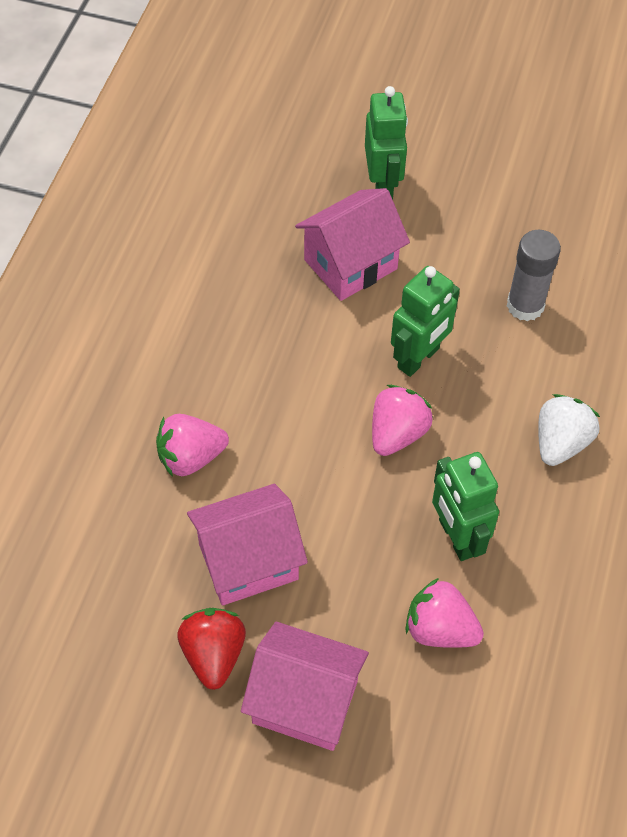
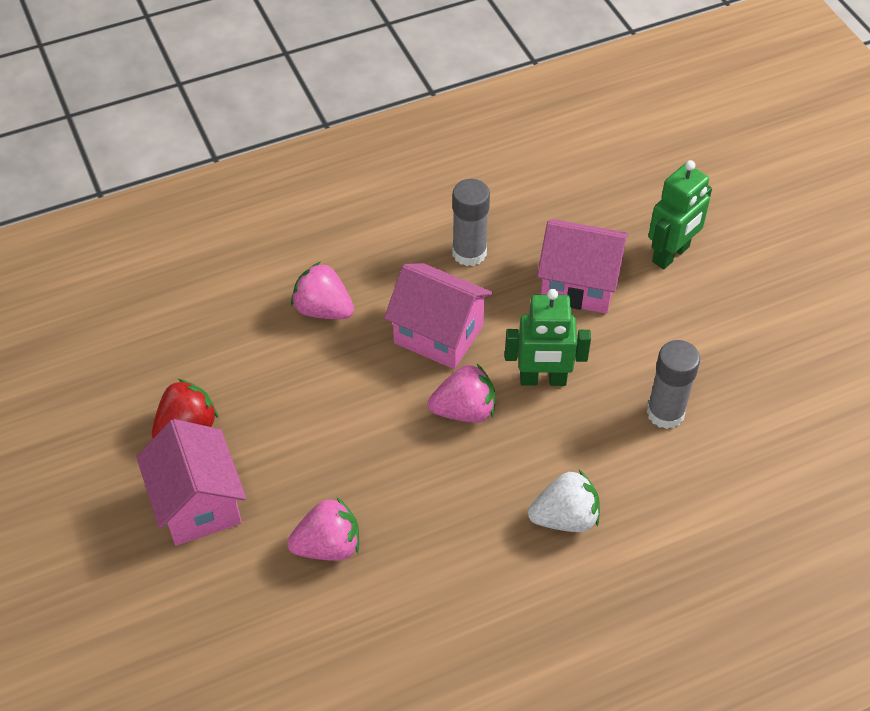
camera: 50 degrees right, 5 degrees down
(241, 310) = (469, 253): none -> grey glue stick
(248, 561) = (274, 397): pink house -> pink house (438, 334)
(440, 629) = (328, 546): pink strawberry -> pink strawberry turned 90 degrees clockwise
(457, 537) = (414, 506): green robot -> none

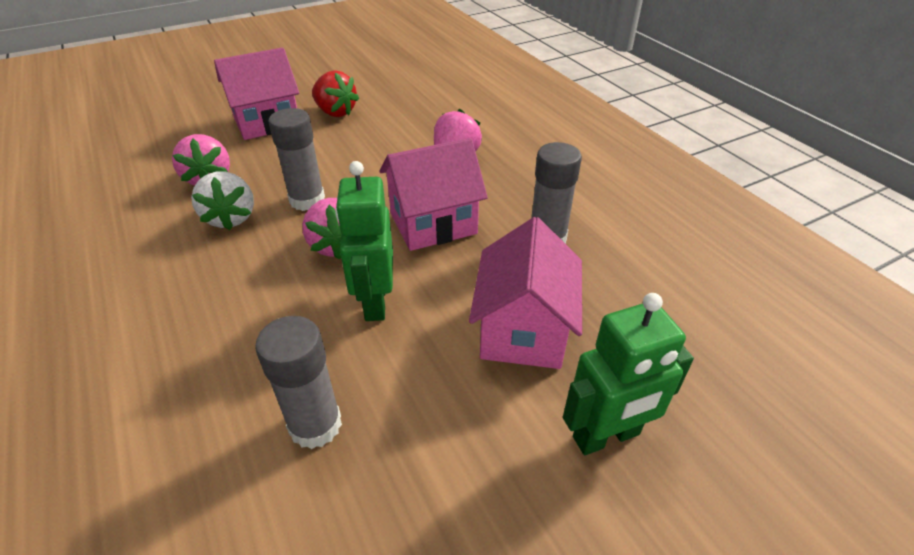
camera: 85 degrees right, 10 degrees down
(385, 442) = (307, 200): none -> grey glue stick
(438, 334) = (433, 223): pink house -> pink house turned 45 degrees clockwise
(565, 518) = (184, 325): white strawberry -> white strawberry (231, 218)
(671, 254) = (606, 436): green robot -> green robot turned 60 degrees counterclockwise

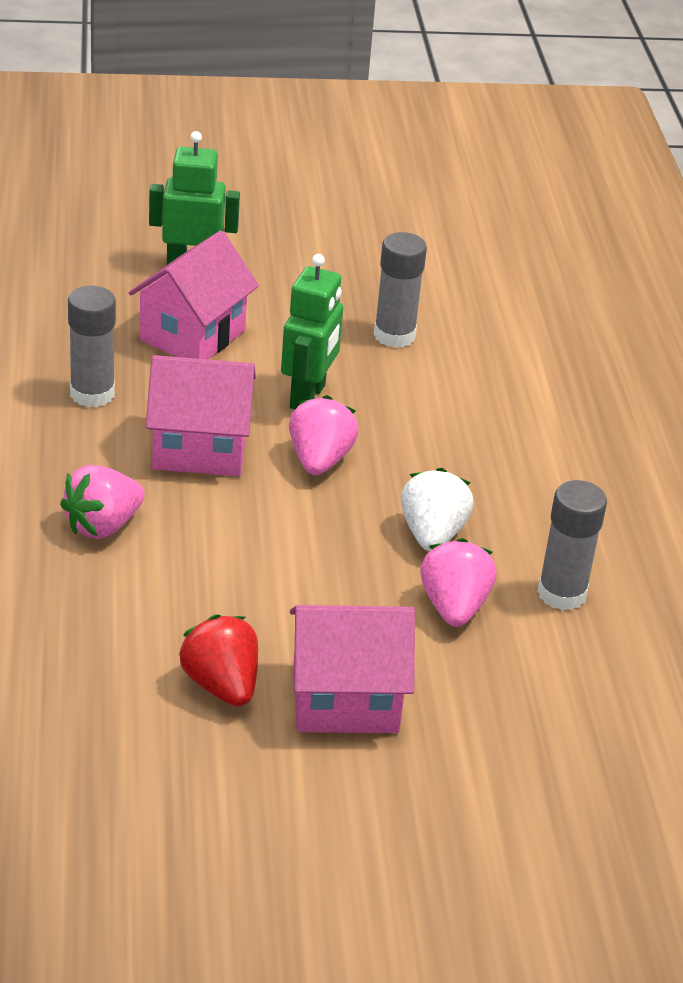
camera: 160 degrees left, 5 degrees down
(307, 200) = (332, 528): grey glue stick -> grey glue stick (561, 594)

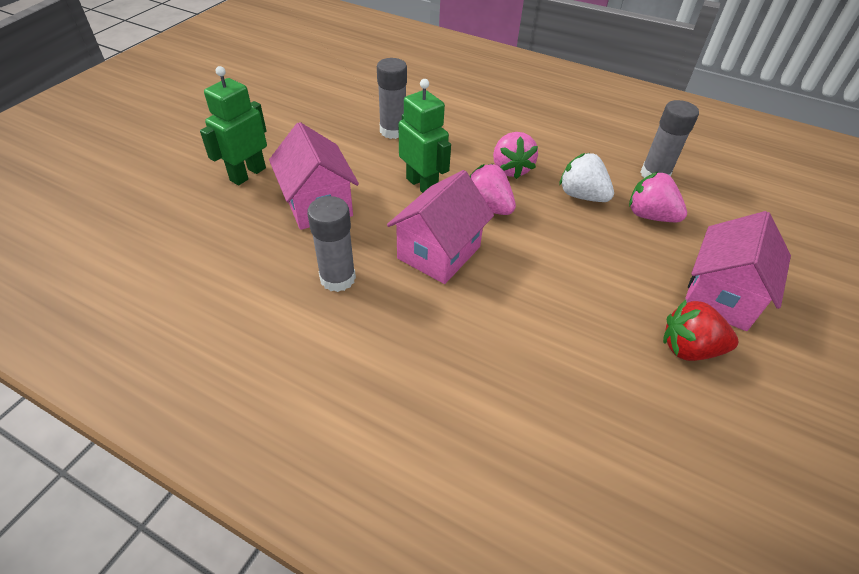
camera: 55 degrees left, 10 degrees up
(102, 526) = (490, 337): pink strawberry -> pink strawberry (511, 169)

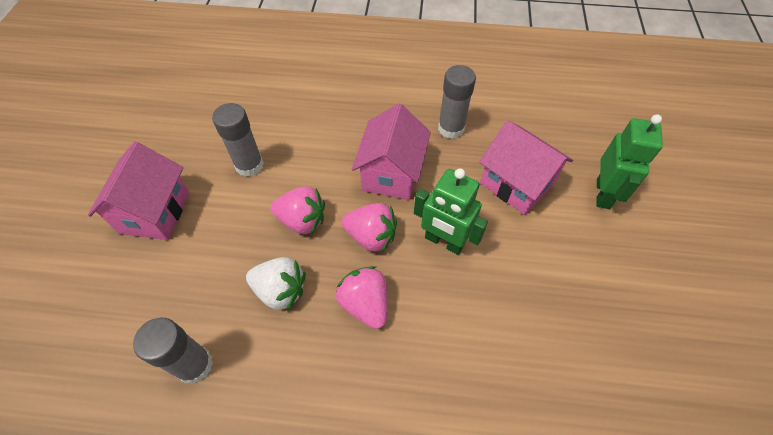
camera: 160 degrees right, 10 degrees up
(393, 131) = (525, 317): grey glue stick -> grey glue stick (249, 165)
(650, 216) = (207, 288): pink strawberry -> pink strawberry (302, 221)
(689, 348) = (190, 159): red strawberry -> none

